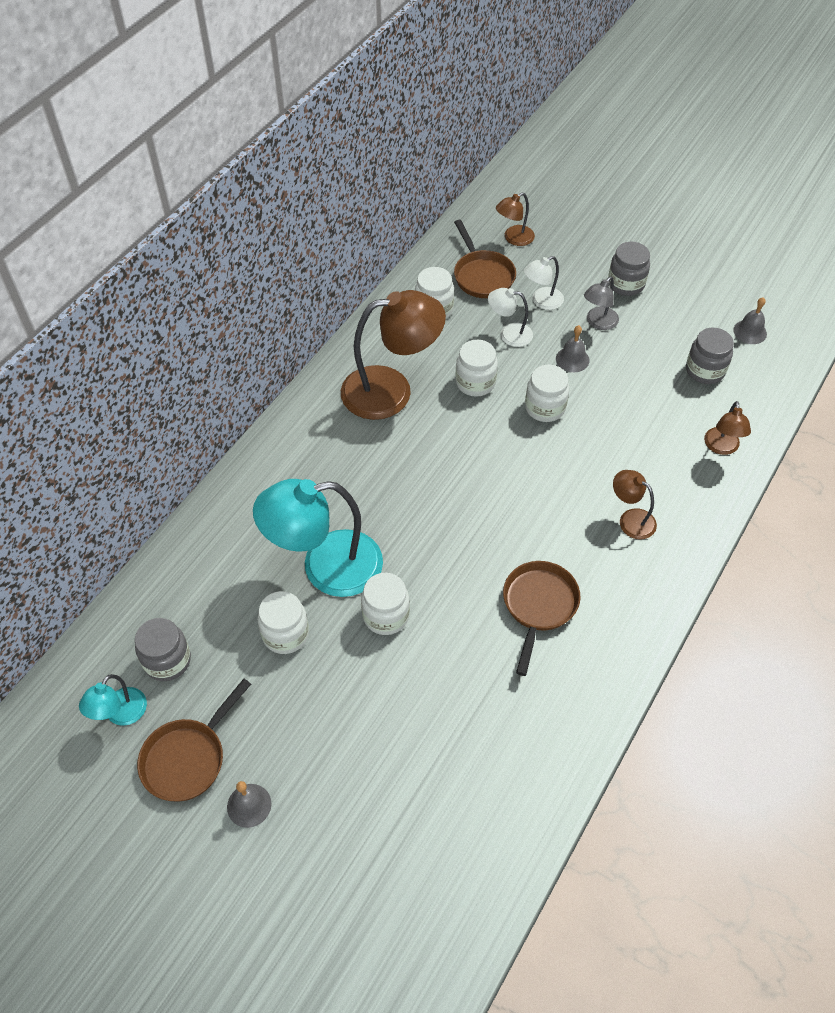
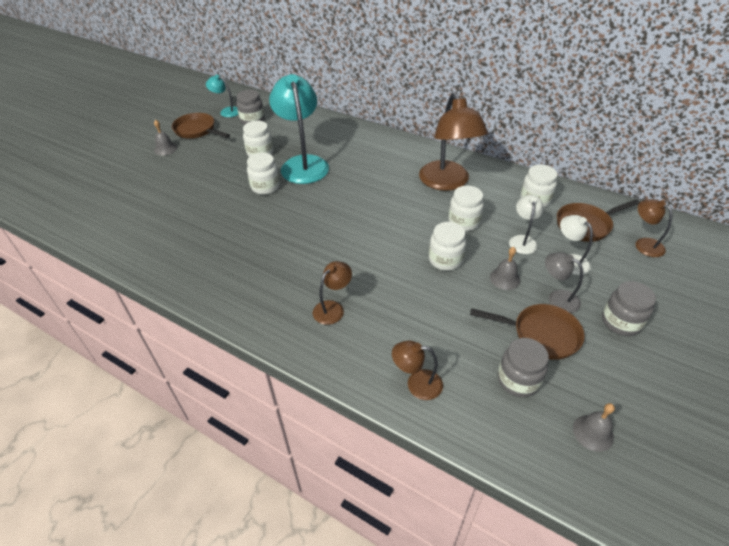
camera: 90 degrees right, 10 degrees down
(538, 606) = (260, 253): brown pan -> brown pan (541, 334)

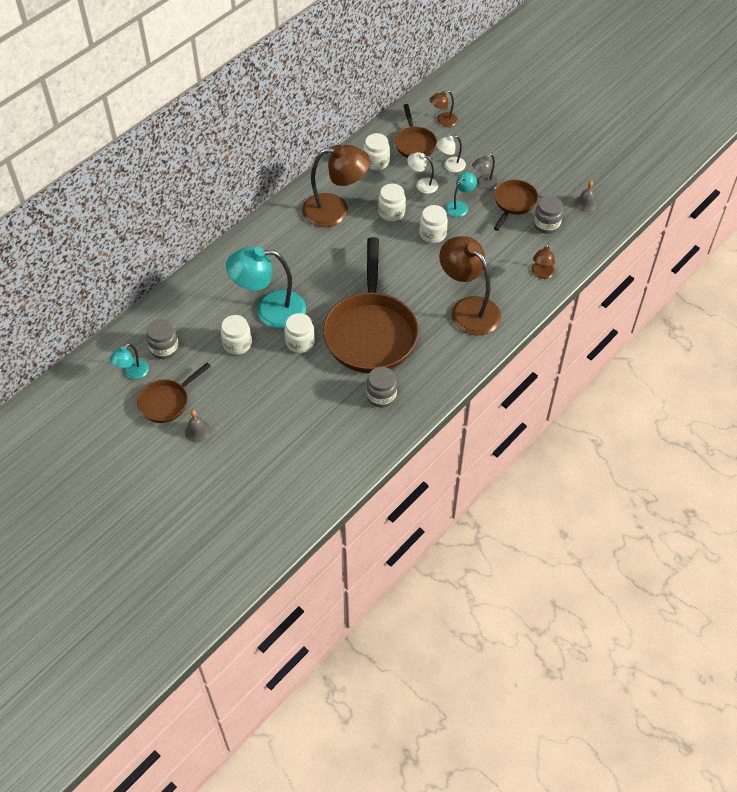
camera: 80 degrees left, 10 degrees up
(284, 231) = (371, 332): none -> brown pan
(333, 308) = (468, 309): brown lamp -> brown lamp, size x2.07
(505, 278) = (460, 206): grey bell -> turquoise lamp
(621, 322) = (511, 161): grey jar -> grey jar (381, 396)

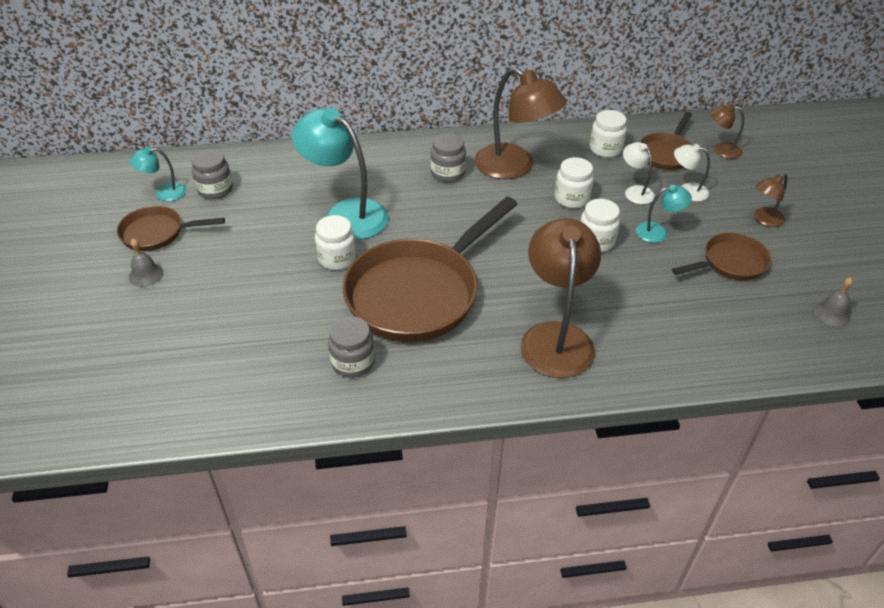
camera: 40 degrees right, 10 degrees down
(237, 344) = (279, 224): white jar -> none
(484, 184) = (710, 227): grey lamp -> none
(541, 274) = (691, 355): brown lamp -> brown lamp (764, 220)
(546, 225) = (752, 307): grey jar -> grey jar (448, 173)

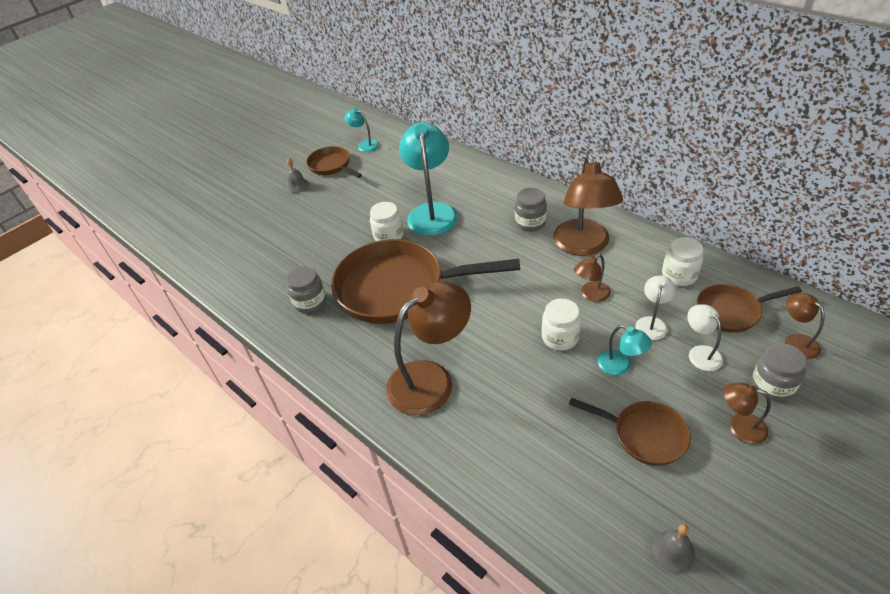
camera: 55 degrees right, 0 degrees up
(215, 190) = (389, 157): grey jar -> grey jar (772, 385)
(571, 198) = (590, 295): white jar -> brown lamp

